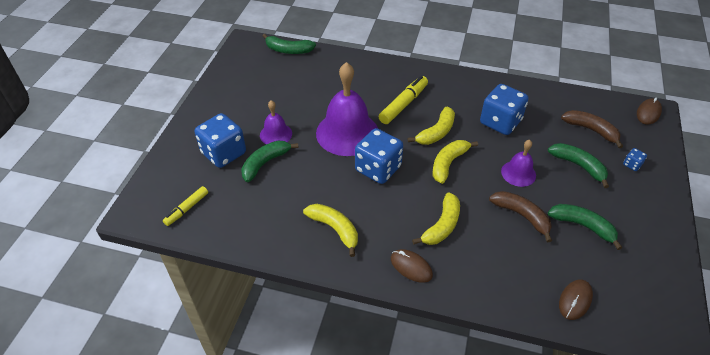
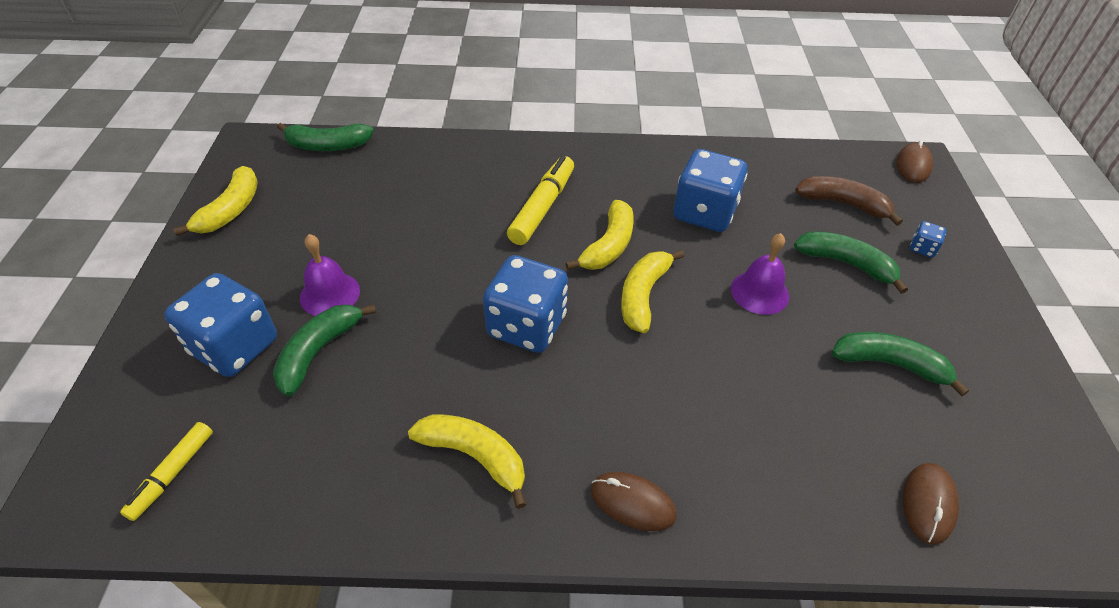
camera: 15 degrees left, 0 degrees up
(347, 133) = (458, 270): purple bell -> none
(442, 225) = (664, 410): yellow banana -> yellow banana (231, 210)
(521, 216) = (789, 365): brown banana -> none

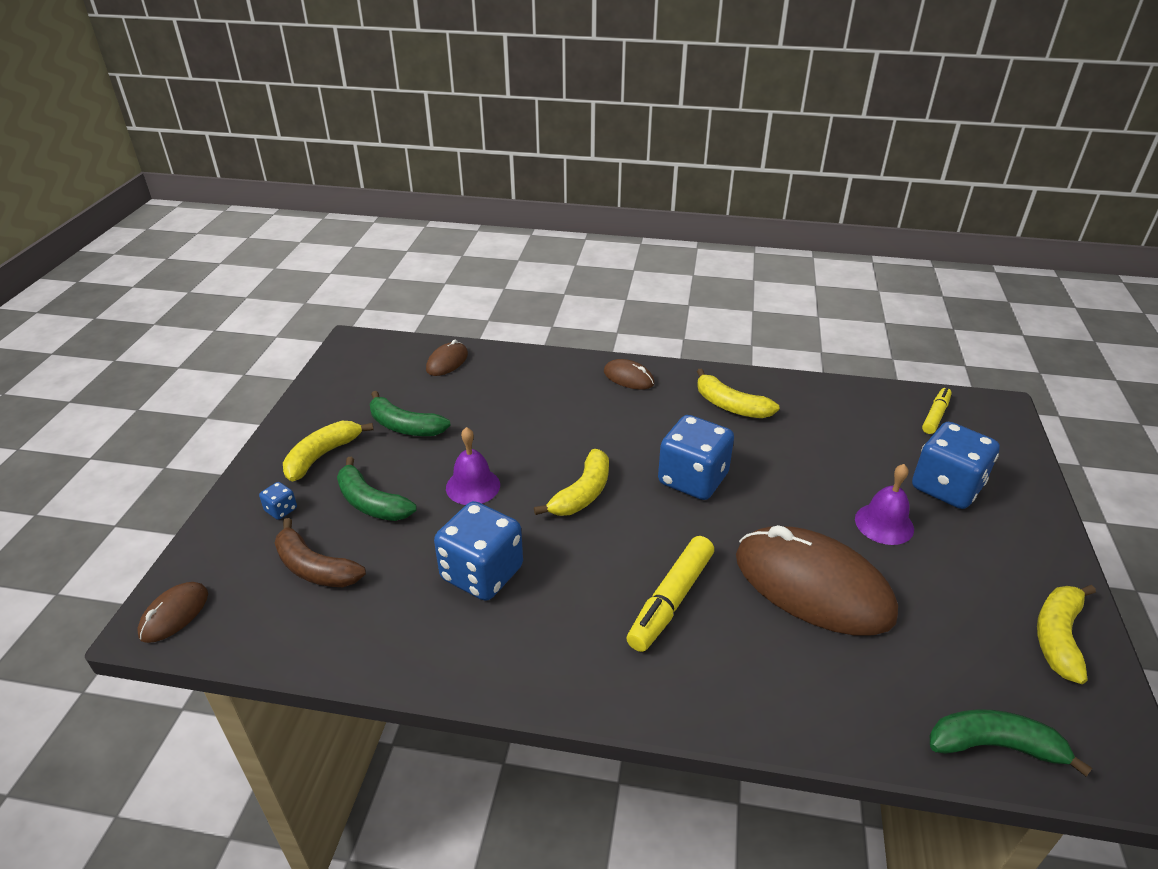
camera: 170 degrees left, 10 degrees down
(318, 352) = (870, 476): green banana -> none
(420, 229) = (812, 586): none -> brown mouse
(608, 245) = (603, 545): yellow banana -> yellow banana (322, 456)

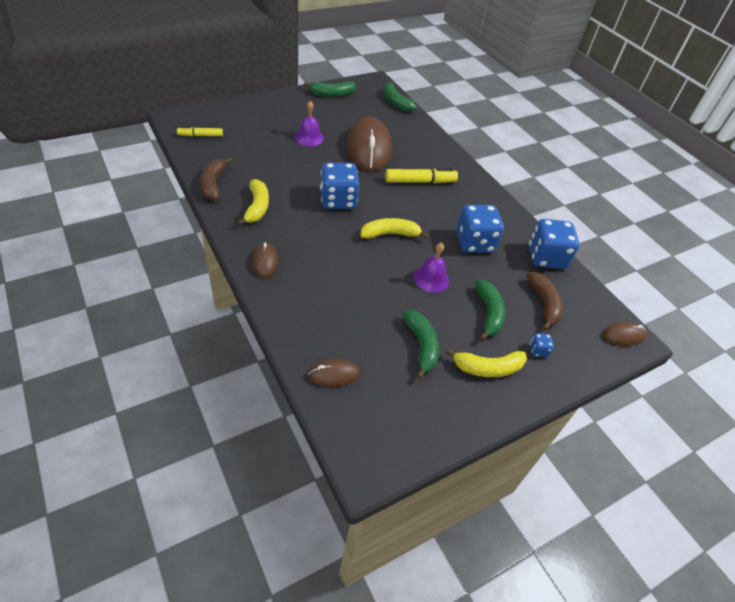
camera: 135 degrees left, 10 degrees up
(803, 390) = (213, 184): none -> brown banana
(946, 487) = (264, 125): blue dice -> blue dice (546, 257)
(1058, 637) = (332, 94): yellow banana -> green banana

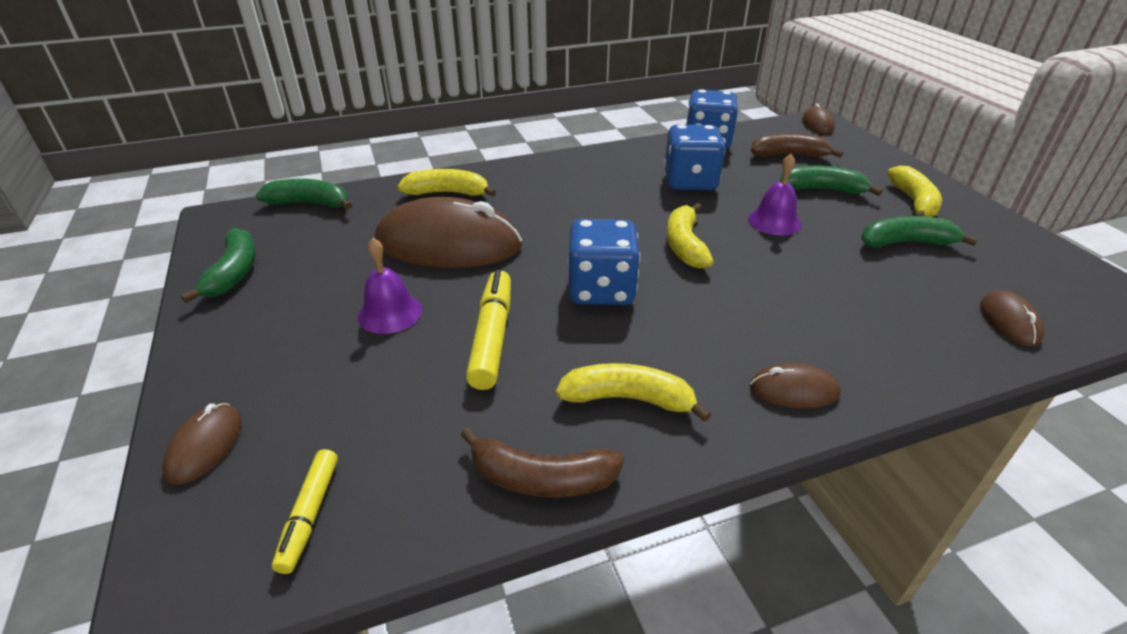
camera: 75 degrees left, 10 degrees down
(231, 109) = (205, 446): none -> brown mouse
(396, 102) = (310, 203): green banana -> green banana turned 150 degrees counterclockwise
(420, 181) = (551, 206): yellow marker -> yellow marker (492, 336)
(422, 143) = (447, 193): none -> yellow banana
(538, 350) = (866, 169): blue dice -> none

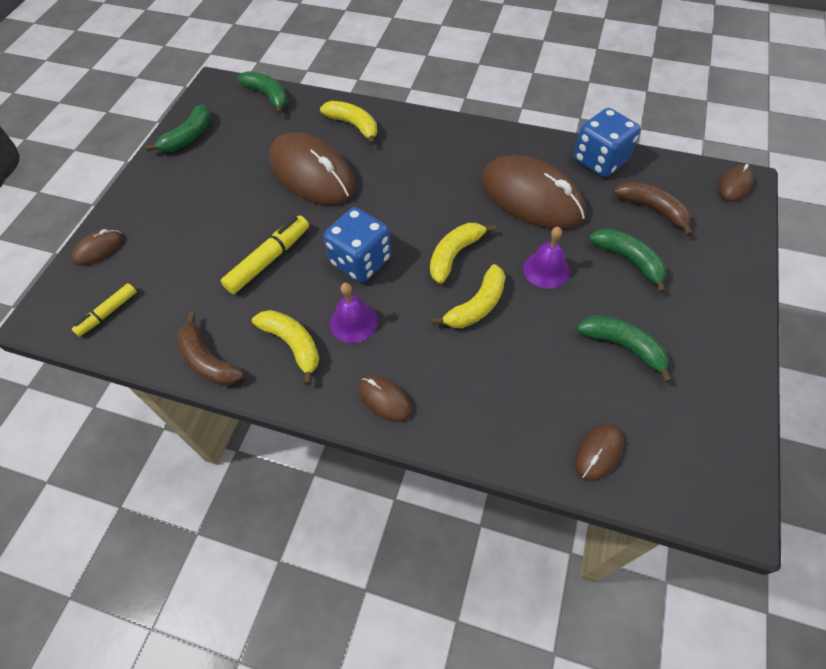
camera: 40 degrees right, 20 degrees up
(390, 313) = (235, 211): purple bell -> purple bell (353, 322)
(690, 181) = (531, 197): blue dice -> brown mouse
(913, 202) = (692, 314): yellow banana -> yellow banana (477, 305)

